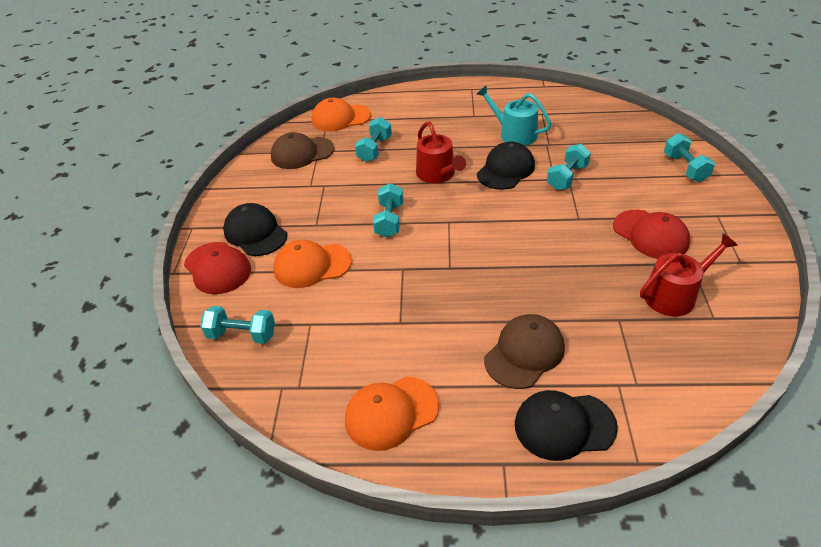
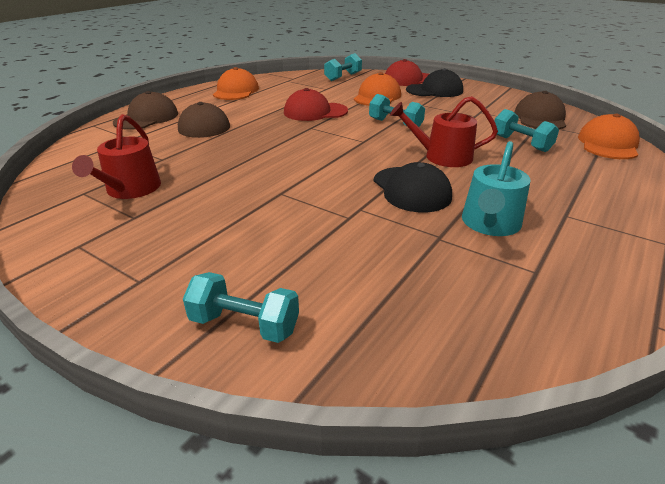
camera: 120 degrees right, 10 degrees down
(514, 134) = (490, 224): turquoise watering can -> turquoise watering can turned 135 degrees clockwise
(564, 425) = (147, 118): black cap -> brown cap
(567, 177) = (352, 217): turquoise dumbbell -> none
(650, 234) = (198, 217): red cap -> red cap (315, 112)

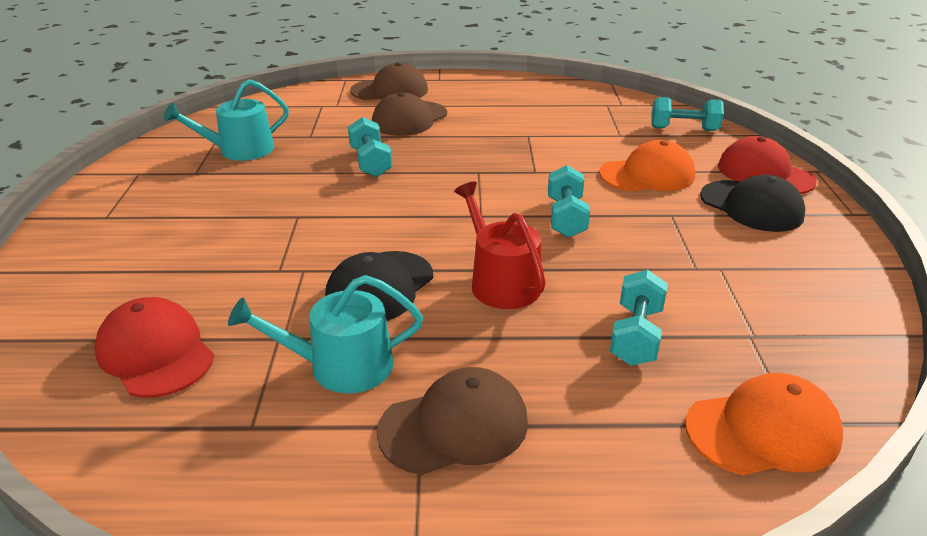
camera: 55 degrees right, 0 degrees up
(130, 190) = (239, 150): red watering can -> turquoise watering can
(236, 91) = (524, 95): orange cap -> none
(244, 325) = (71, 283): turquoise dumbbell -> turquoise dumbbell (370, 162)
(315, 112) = (529, 157): red cap -> red cap (155, 353)
(540, 118) = (784, 331): brown cap -> brown cap (454, 426)

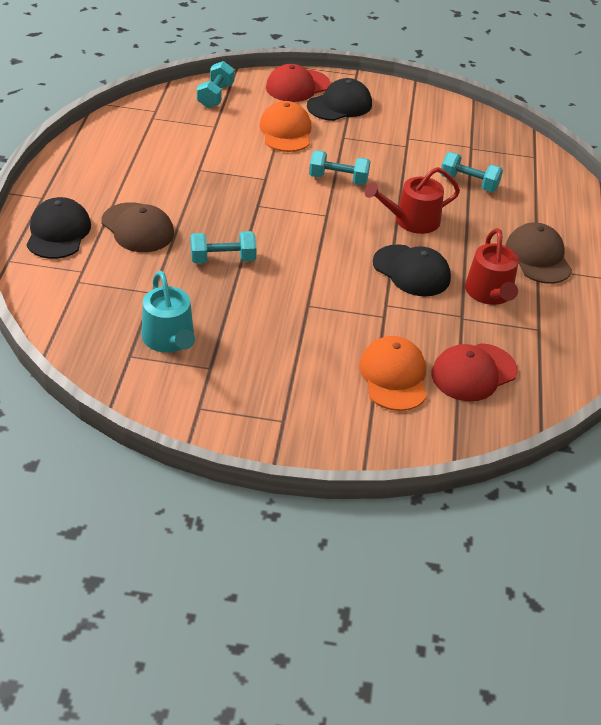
camera: 85 degrees left, 10 degrees up
(340, 366) = (490, 293): turquoise watering can -> red watering can
(390, 90) = (58, 232): brown cap -> black cap
(763, 431) = (540, 166): orange cap -> orange cap (393, 376)

